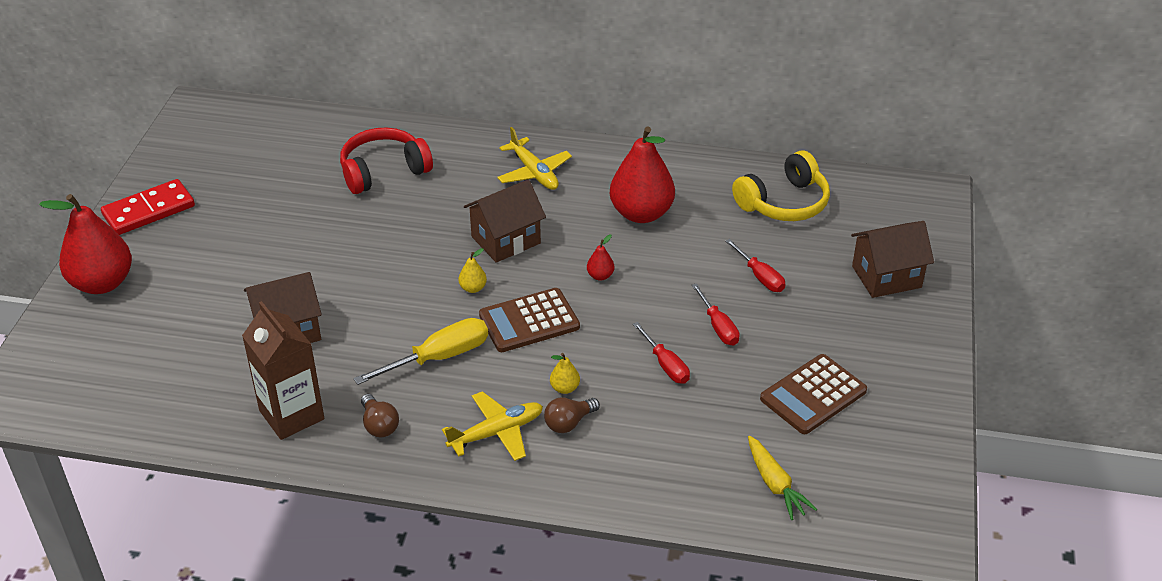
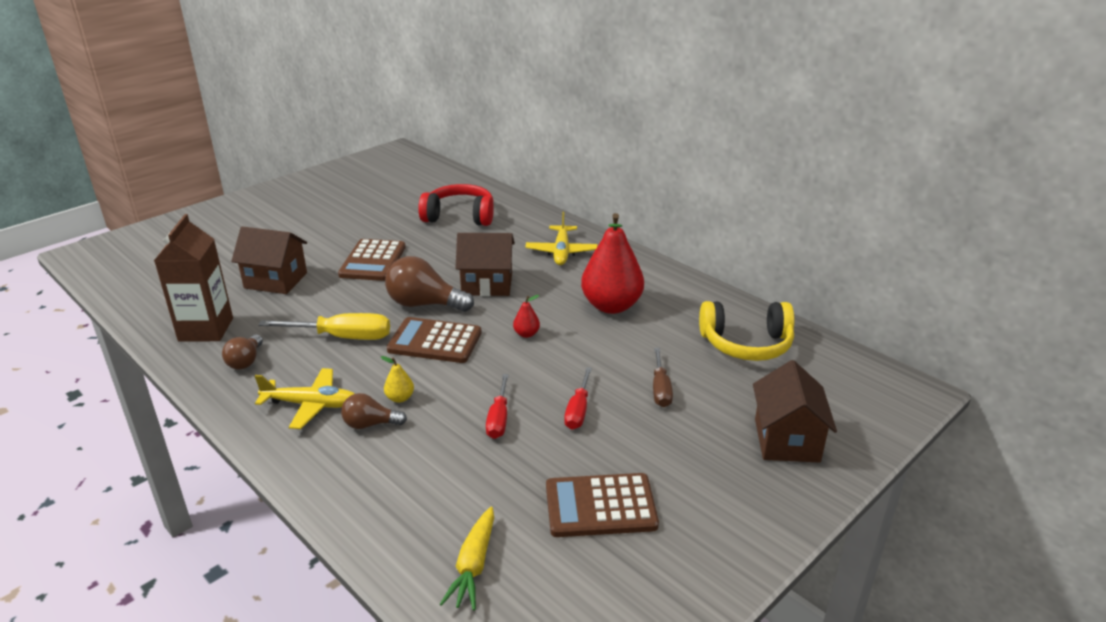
camera: 35 degrees right, 10 degrees down
(102, 283) = (218, 215): red pear -> none
(149, 210) = (296, 189): red domino -> none
(360, 263) = (373, 261): none -> brown calculator
(473, 288) = (424, 304): yellow pear -> brown light bulb
(760, 276) = (660, 389): red screwdriver -> brown screwdriver
(886, 277) = (786, 440): brown house -> brown house turned 75 degrees clockwise

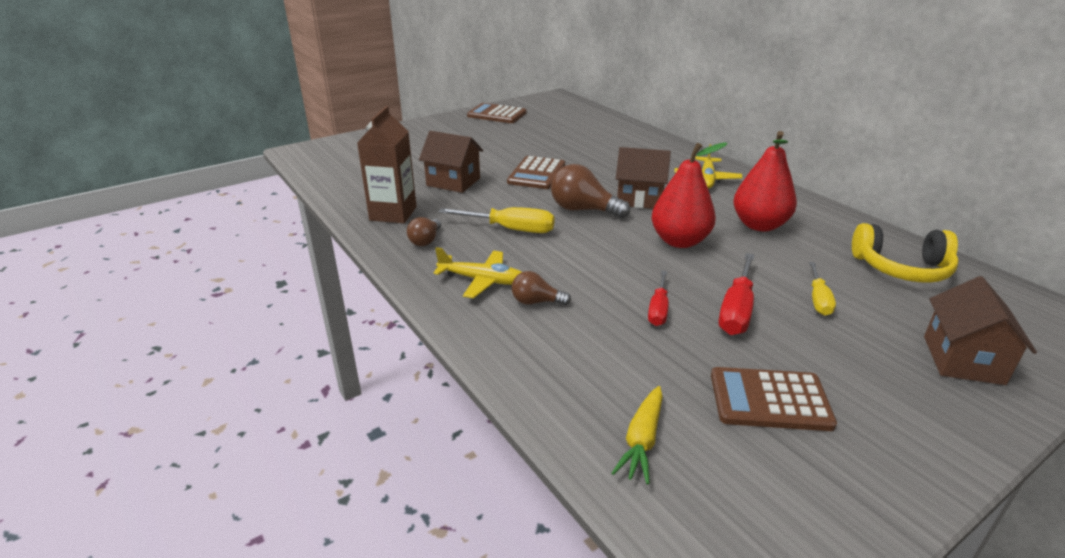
camera: 10 degrees right, 0 degrees up
(400, 398) = (563, 283): yellow pear -> none
(435, 341) = (594, 240): brown calculator -> brown calculator (497, 114)
(460, 216) = (612, 146): red headphones -> none
(526, 334) = (679, 241): red pear -> red pear, size x2.45
(578, 410) = (736, 310): red screwdriver -> red screwdriver, size x1.56
(660, 389) = (818, 299): brown screwdriver -> yellow screwdriver

